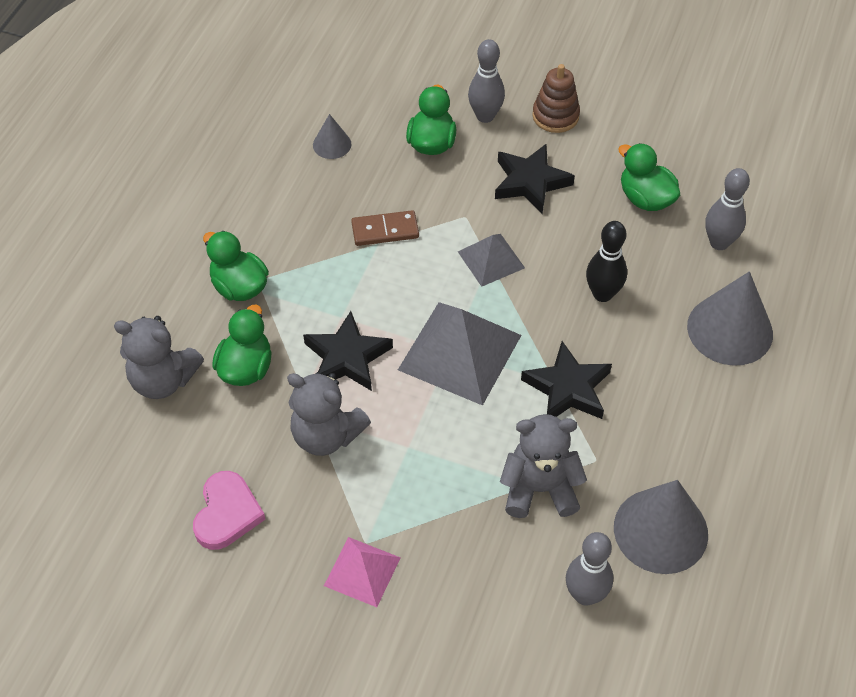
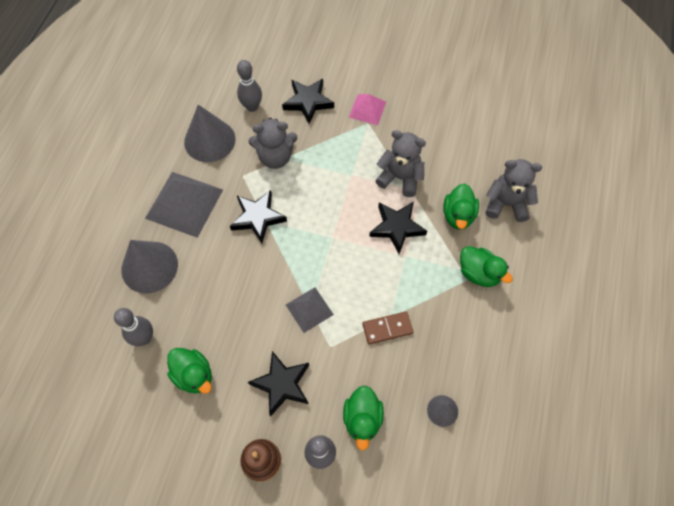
camera: 175 degrees right, 10 degrees up
(227, 513) = (445, 132): pink heart -> none
(460, 352) = (326, 237): grey pyramid -> grey pyramid (184, 204)
(475, 596) = (308, 102): none -> black star
(602, 294) = (232, 287): black bowling pin -> none

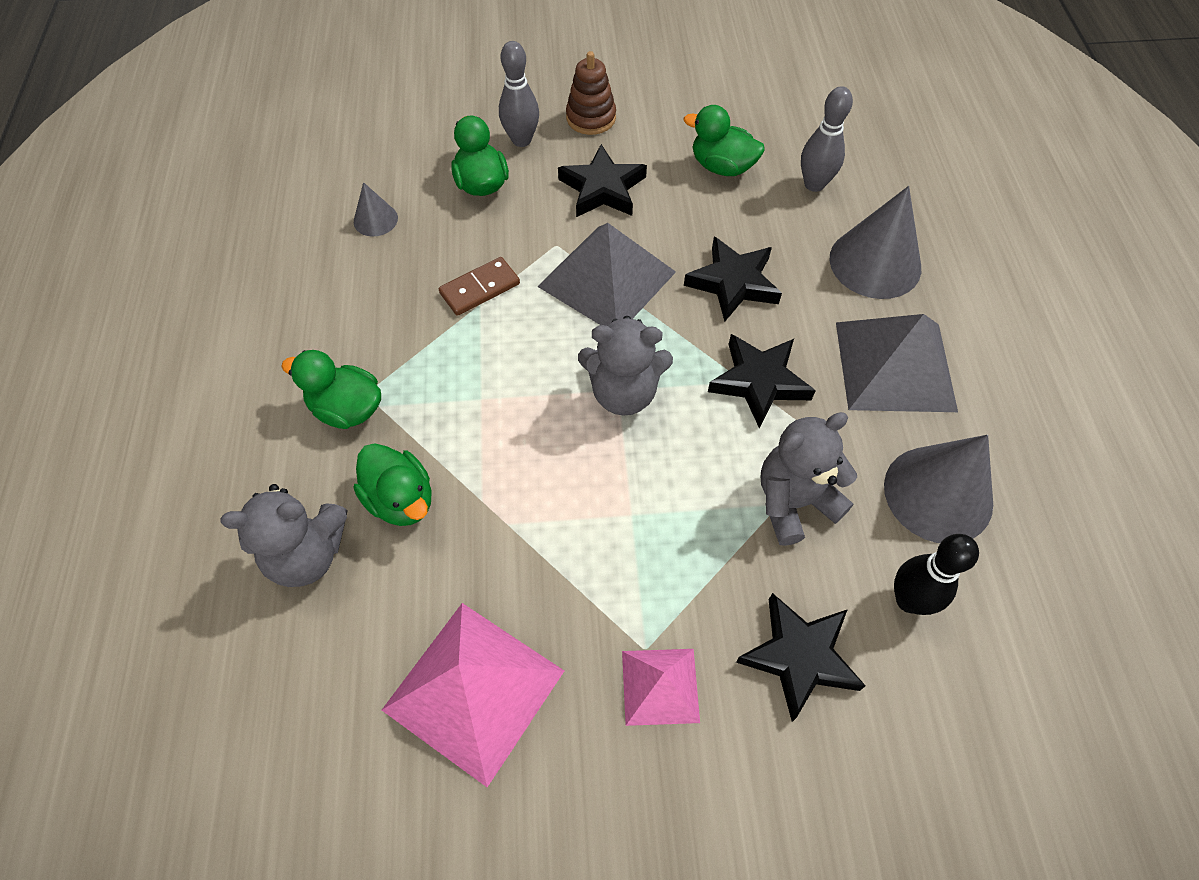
camera: 160 degrees right, 5 degrees down
(252, 107) = (909, 600): grey bowling pin -> black bowling pin
(309, 309) = (606, 279): grey pyramid -> grey pyramid, size x1.78
(397, 227) = (511, 441): black star -> black star (733, 283)
(400, 178) = (534, 540): grey teddy bear -> grey teddy bear (623, 393)
(442, 130) = (473, 689): none -> pink pyramid
(458, 215) = (401, 499): green duck -> green duck turned 150 degrees clockwise

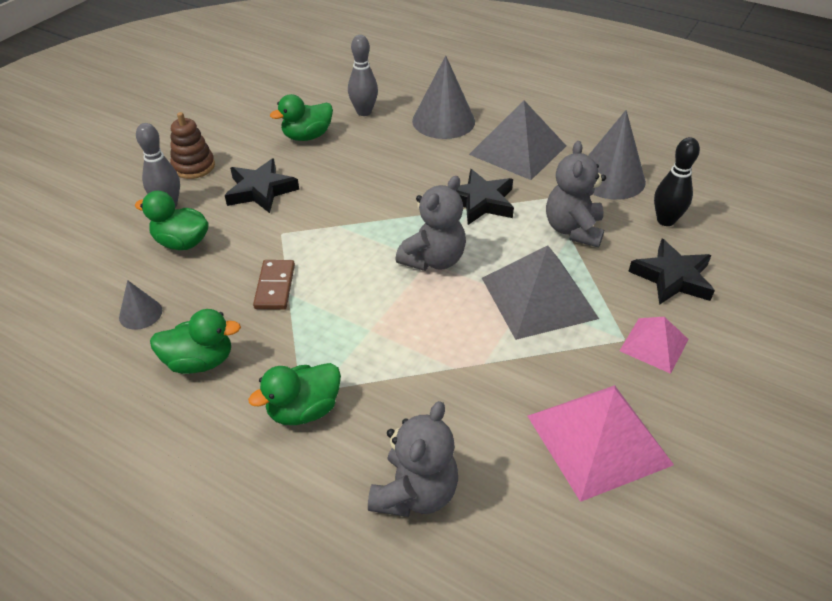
camera: 55 degrees left, 15 degrees down
(401, 499) = (415, 412): green duck -> green duck (200, 361)
(606, 279) = (336, 224): grey pyramid -> grey pyramid (538, 298)
(733, 283) = (399, 176): black star -> none

